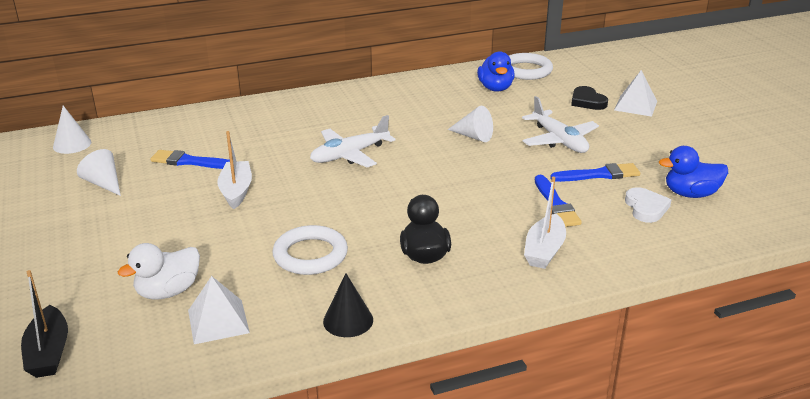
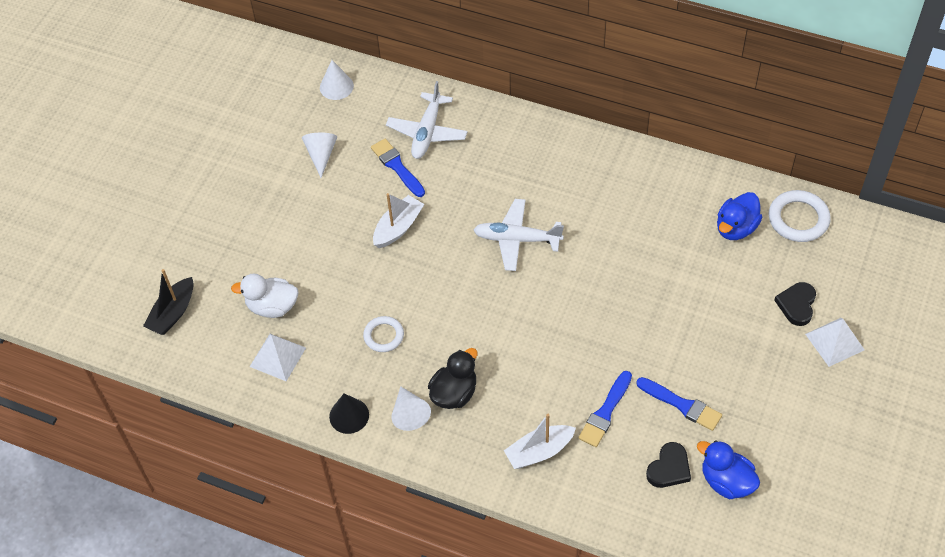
camera: 45 degrees right, 25 degrees up
(310, 255) = (383, 336): white ring -> white ring, size x0.64
(473, 136) = (638, 283): white cone -> white cone (409, 413)
(559, 140) = (703, 340): white plane -> white plane (427, 132)
(646, 208) = (669, 468): white heart -> black heart

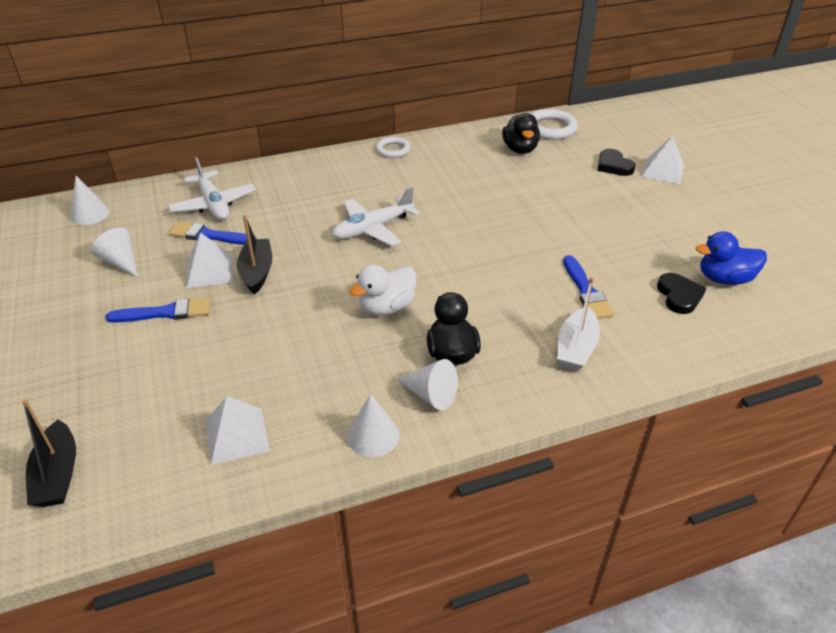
camera: 45 degrees left, 15 degrees down
(272, 307) = (185, 397): white duck -> white duck (386, 307)
(349, 415) = (373, 435): black cone -> white cone
(369, 204) = (209, 271): none -> white pyramid
(383, 336) = (333, 352): white ring -> white ring (393, 150)
(398, 227) = (257, 272): white boat -> black boat
(682, 405) = (629, 254): blue brush -> blue brush (165, 313)
(736, 228) = (520, 149): blue duck -> black duck

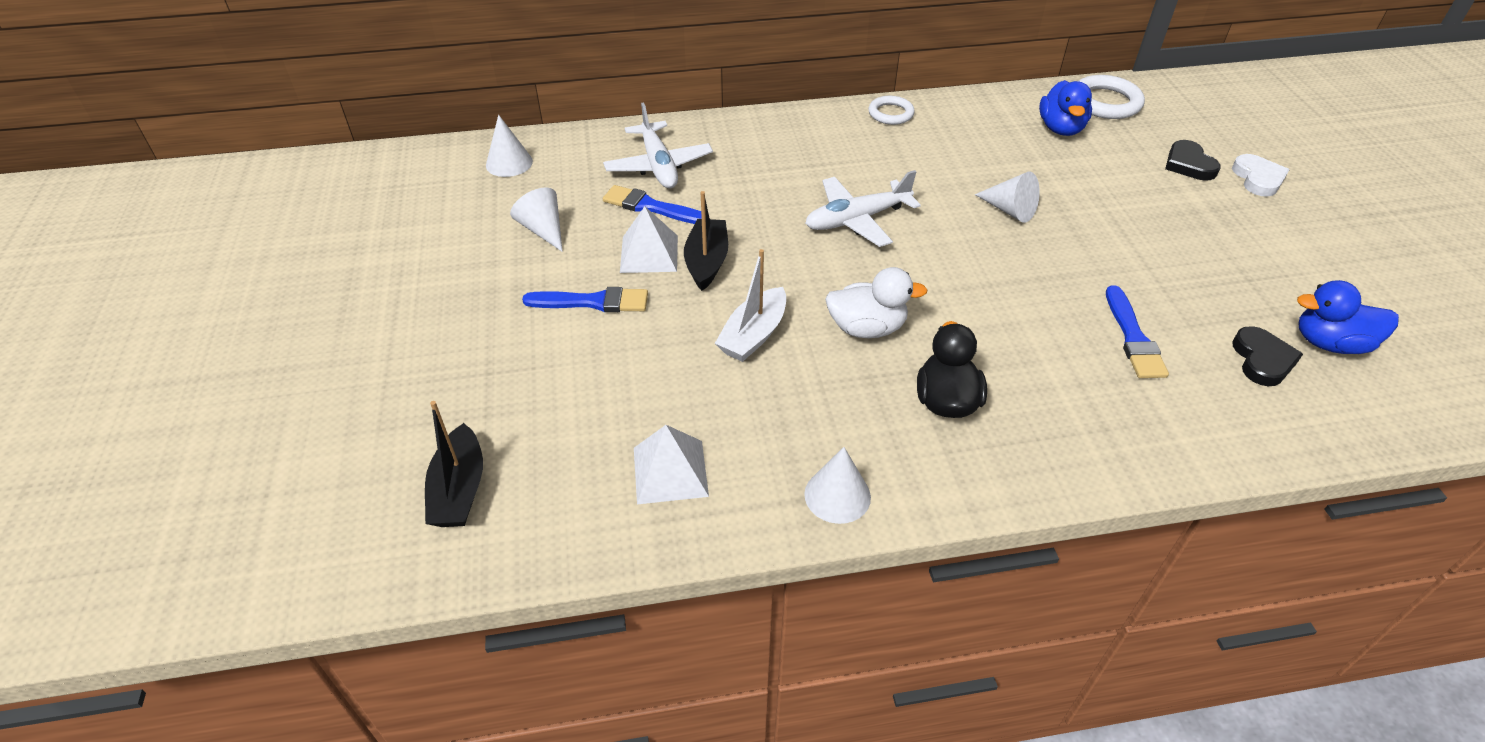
camera: 10 degrees right, 5 degrees up
(386, 307) = (866, 328): white duck -> white duck turned 150 degrees counterclockwise
(430, 394) = (914, 452): white cone -> white cone (1009, 210)
(520, 149) = (1061, 129): black duck -> blue duck
(576, 348) = (1112, 415): white boat -> white boat (753, 335)
(663, 171) = (1258, 178): white pyramid -> white heart

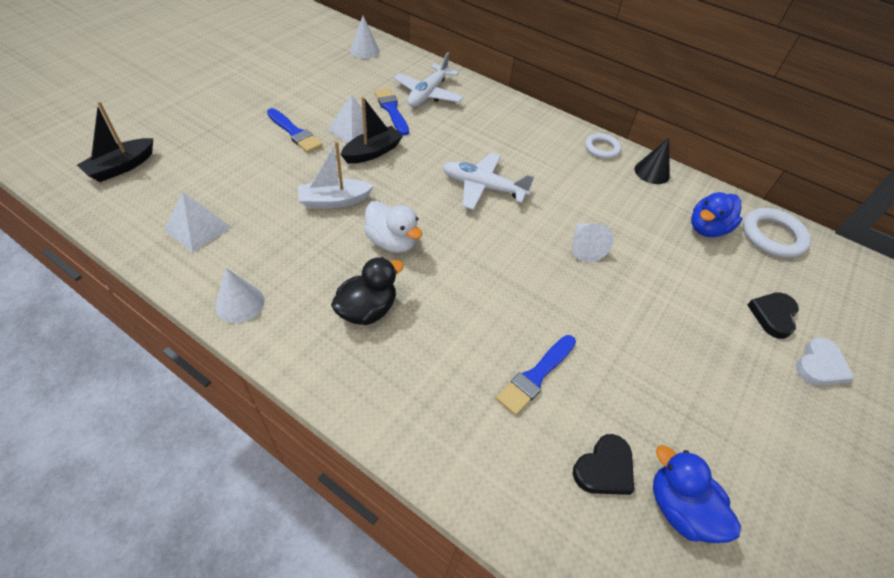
camera: 40 degrees right, 5 degrees up
(543, 230) = (329, 88): white cone -> none
(957, 108) = (652, 172): none -> black cone

